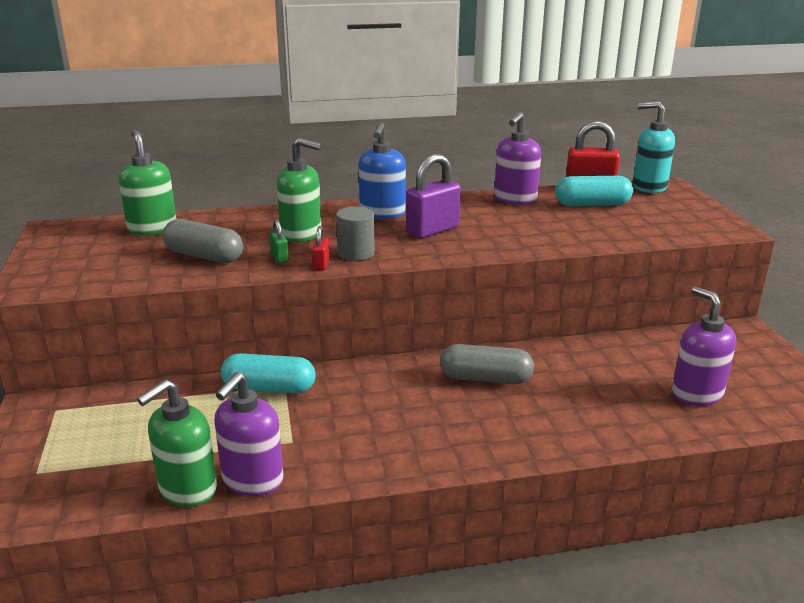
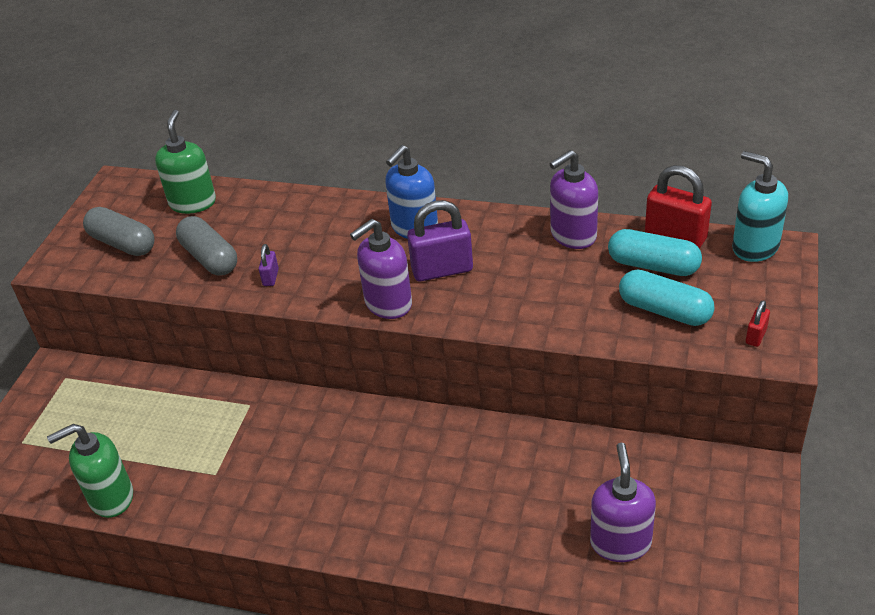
camera: 30 degrees right, 15 degrees up
(252, 480) = (161, 505): purple soap dispenser -> purple soap dispenser (388, 304)
(269, 388) = (235, 404): turquoise capsule -> turquoise capsule (664, 310)
(279, 258) = (270, 277): green padlock -> purple padlock
(301, 234) = (314, 245): green soap dispenser -> none
(321, 265) = (299, 298): red padlock -> red padlock (756, 336)
(356, 253) = (342, 288): grey cylinder -> none
(485, 378) = (428, 453): grey capsule -> grey capsule (123, 243)

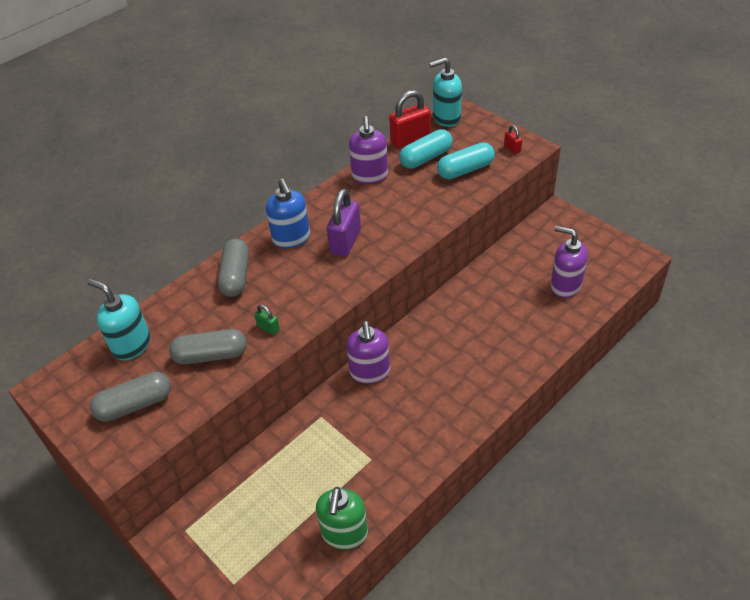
camera: 60 degrees left, 5 degrees up
(193, 203) = (131, 345): green soap dispenser -> turquoise soap dispenser
(270, 277) = (268, 328): purple padlock -> green padlock
(328, 219) = (236, 276): none -> grey capsule
(388, 304) = (353, 278): purple soap dispenser -> purple soap dispenser (370, 372)

